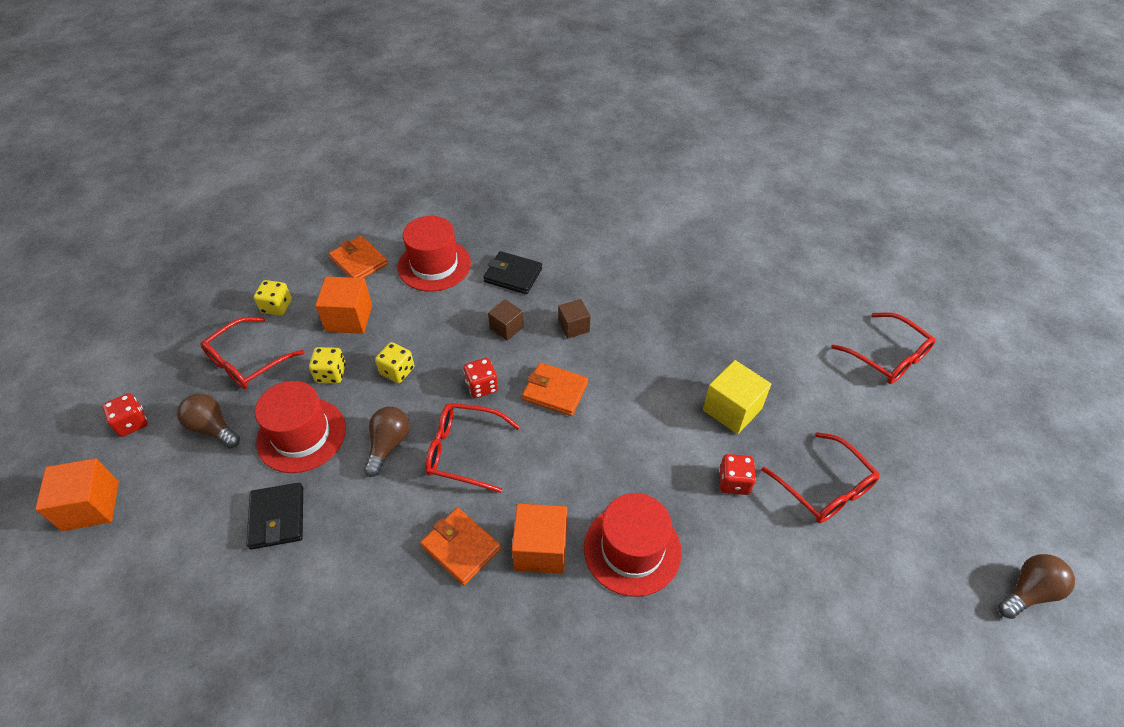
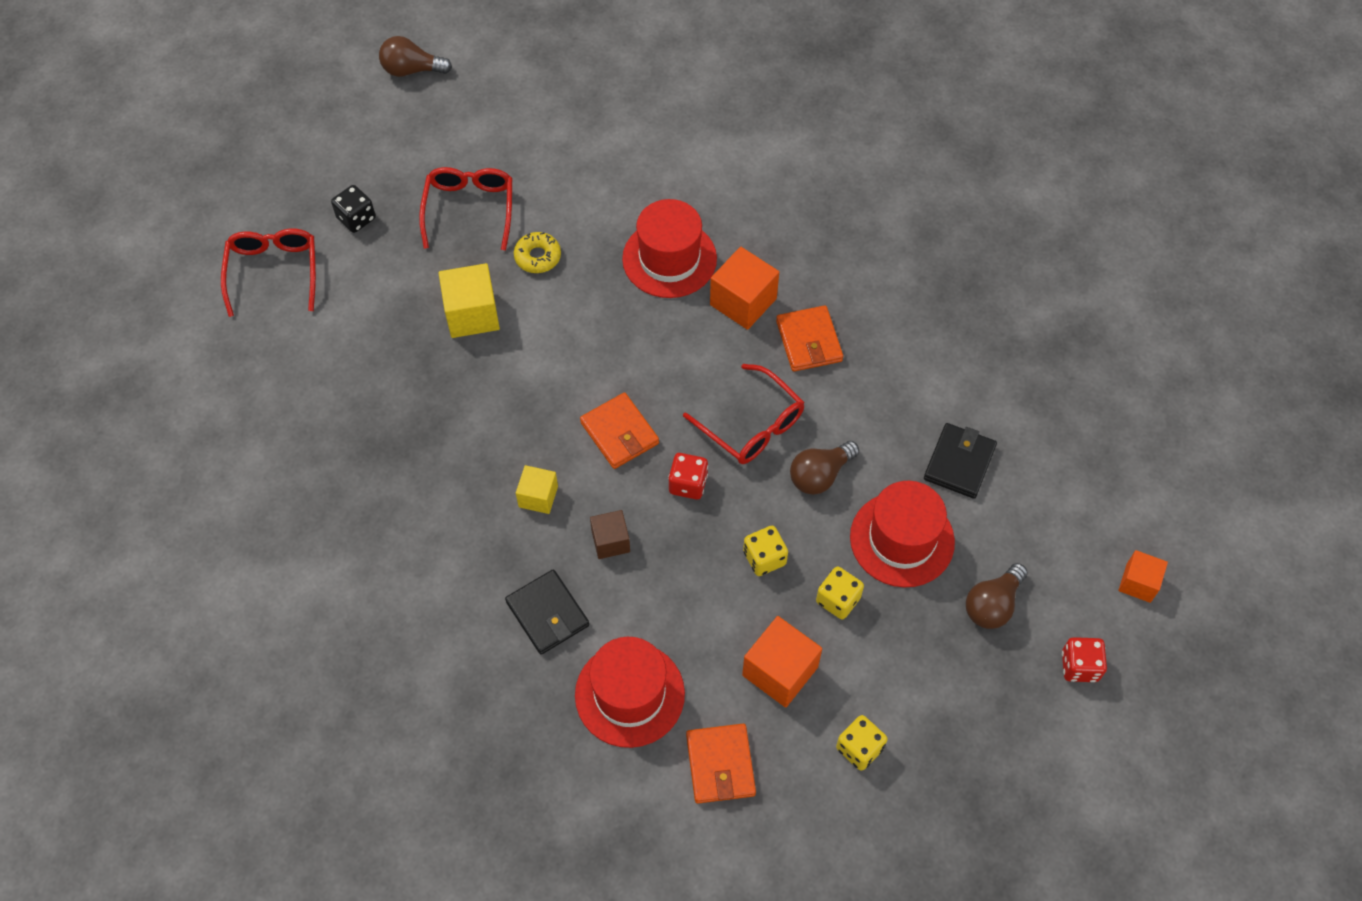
camera: 145 degrees left, 10 degrees up
(91, 506) = (1138, 583): orange cube -> orange cube, size x0.62
(212, 428) = (992, 605): brown light bulb -> brown light bulb turned 60 degrees clockwise
(247, 361) = (926, 678): red glasses -> none
(574, 326) = (538, 496): brown cube -> yellow cube
(734, 482) = (538, 257): red dice -> yellow donut
(889, 427) = (356, 218): none -> black dice

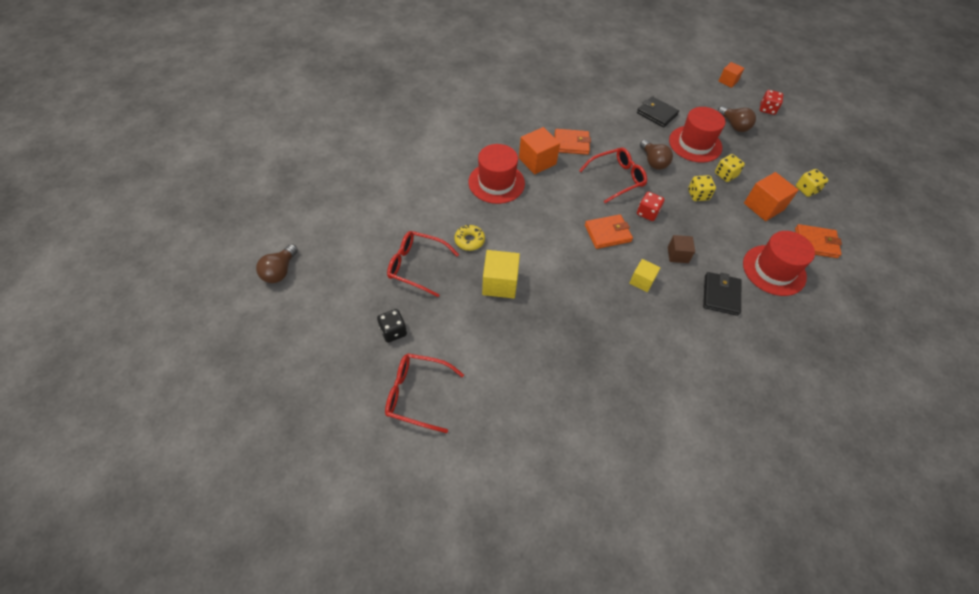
camera: 75 degrees left, 5 degrees down
(547, 614) = (721, 295): black wallet -> black wallet turned 60 degrees counterclockwise

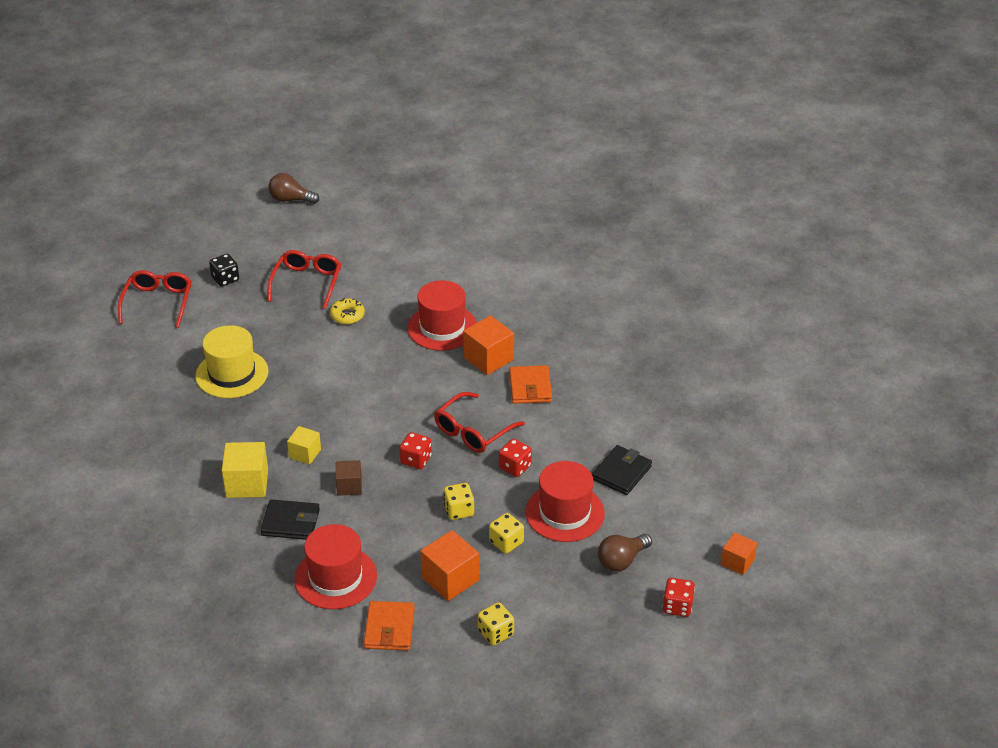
camera: 85 degrees right, 15 degrees down
(500, 283) = (290, 343): yellow cube -> yellow cube (247, 483)
(537, 330) = (232, 373): none -> yellow hat
(607, 233) = (375, 424): orange wallet -> none
(616, 178) = (473, 431): red glasses -> red glasses turned 75 degrees clockwise
(653, 162) = (515, 467): brown light bulb -> red dice

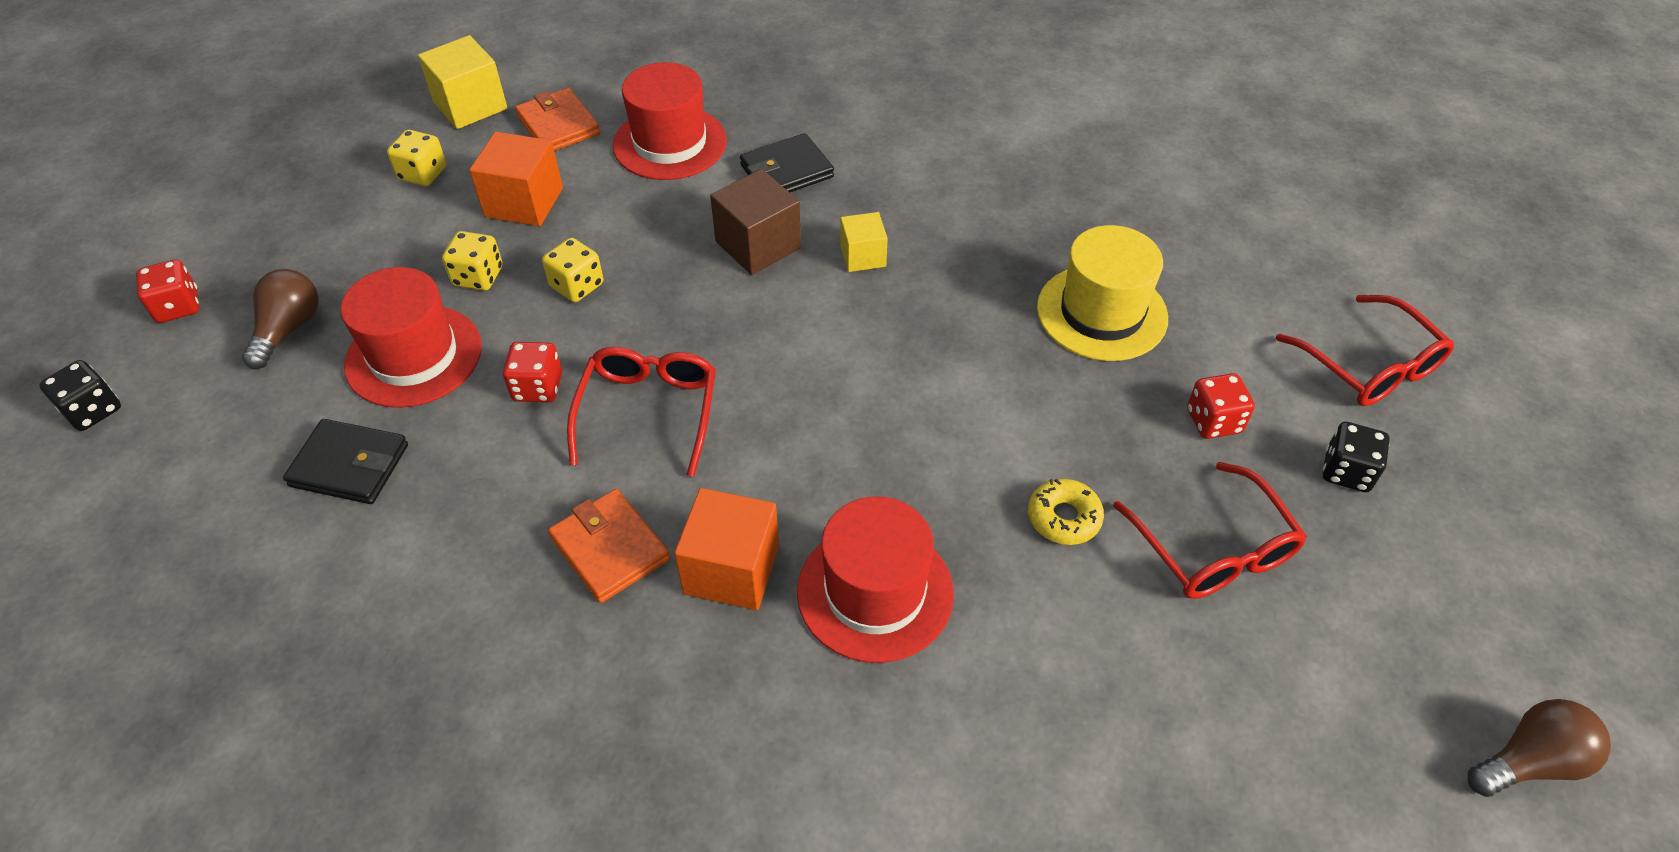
camera: 145 degrees right, 10 degrees up
(247, 483) = (892, 187): yellow cube -> yellow cube (470, 105)
(349, 486) = (758, 245): brown cube -> brown cube, size x1.61
(416, 460) = (699, 324): red dice -> red dice (1213, 421)
(621, 473) = (349, 465): black wallet -> black wallet turned 75 degrees counterclockwise
(737, 562) = (93, 410): orange cube -> black dice

